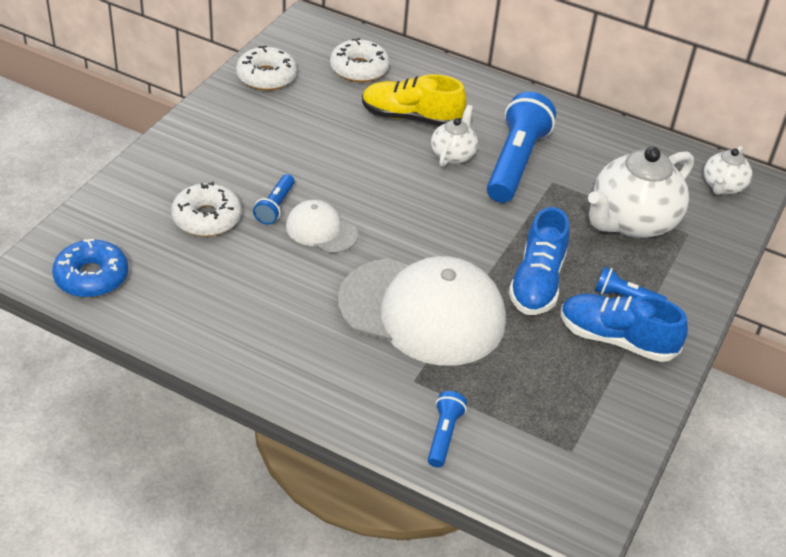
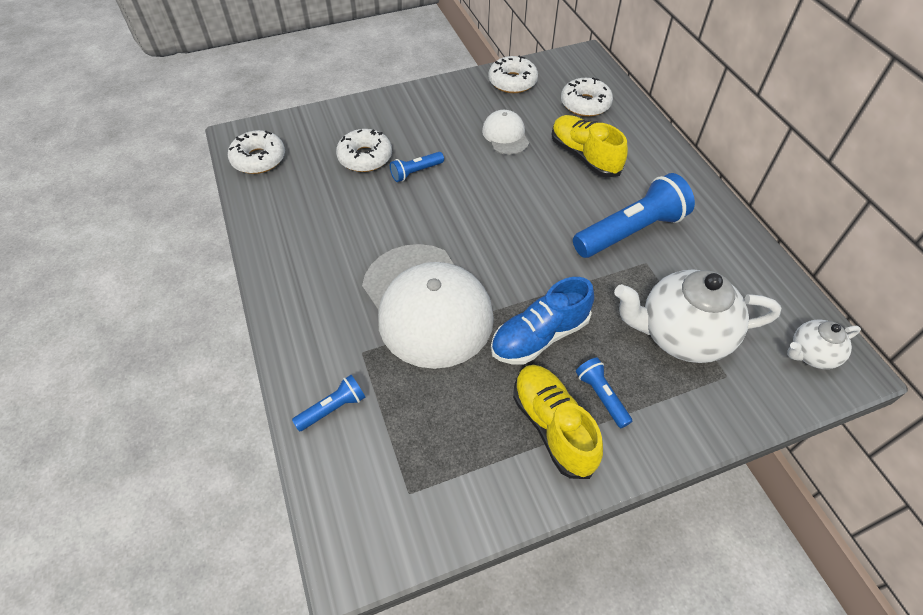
camera: 45 degrees right, 10 degrees up
(91, 277) = (259, 159): blue donut -> white donut
(321, 230) = (426, 204): white cap -> white cap (505, 135)
(453, 155) = (585, 200): white teapot -> none
(616, 339) = (553, 426): blue shoe -> yellow shoe

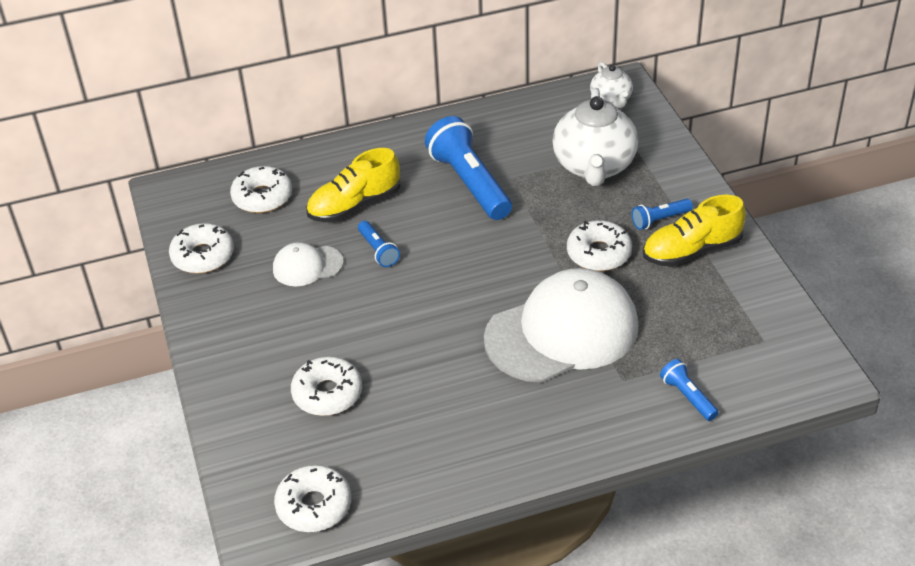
camera: 85 degrees left, 10 degrees down
(416, 172) = (361, 345): blue flashlight -> blue flashlight (378, 250)
(539, 336) = (599, 253): blue shoe -> white donut

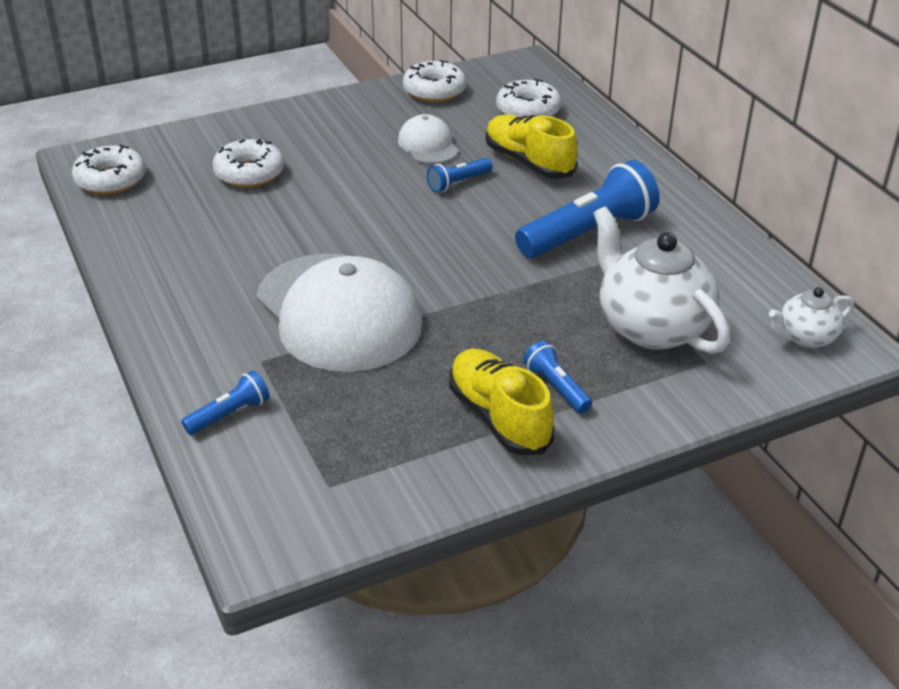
camera: 80 degrees right, 5 degrees down
(594, 167) = (651, 327): white teapot -> white teapot turned 60 degrees clockwise
(599, 253) = (479, 336): white donut -> none

